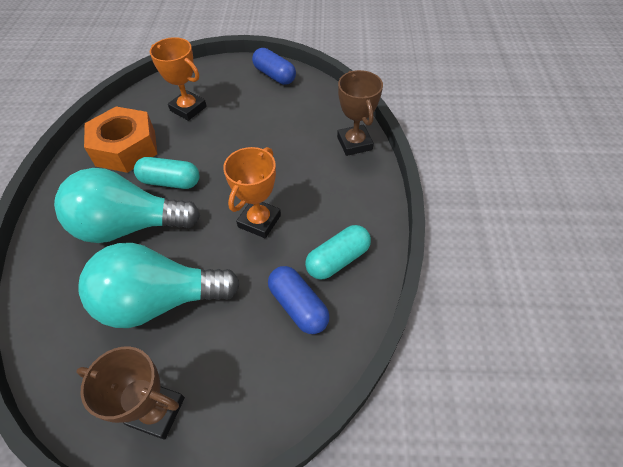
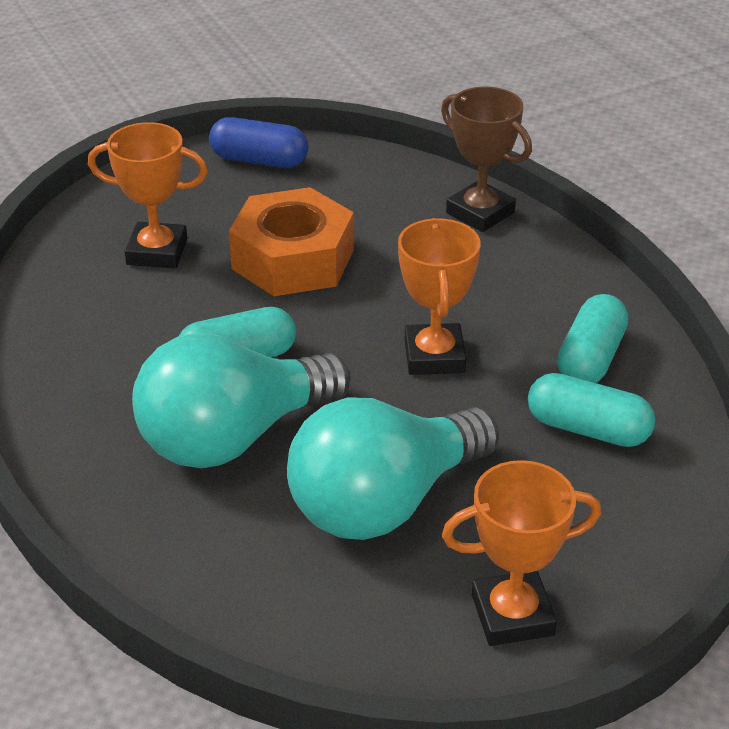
camera: 30 degrees left, 15 degrees down
(126, 148) = (105, 341): orange nut -> orange nut (293, 259)
(157, 411) = (512, 615): brown trophy -> orange trophy
(298, 306) = (588, 429): blue capsule -> turquoise capsule

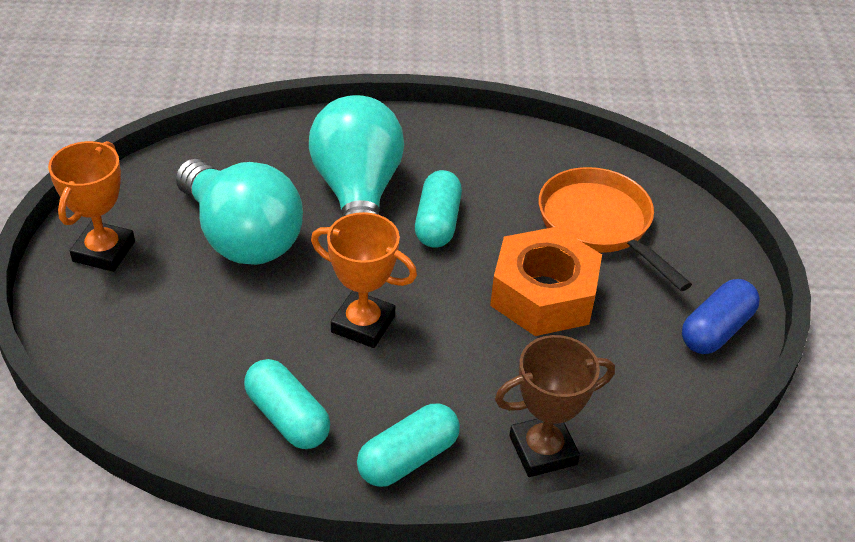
camera: 115 degrees right, 5 degrees up
(157, 252) = (599, 224): orange trophy -> orange pan
(384, 502) = (241, 236): turquoise light bulb -> turquoise light bulb turned 150 degrees clockwise
(588, 429) = (215, 371): turquoise capsule -> turquoise capsule (408, 458)

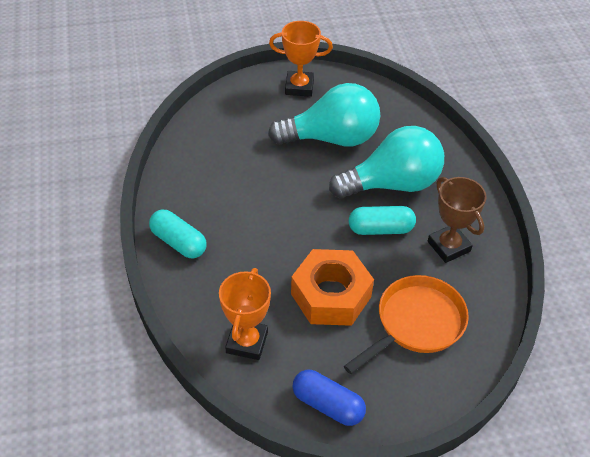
camera: 80 degrees right, 5 degrees up
(241, 236) = (331, 138): turquoise light bulb -> turquoise light bulb turned 135 degrees counterclockwise
(287, 417) = (197, 186): turquoise capsule -> none
(363, 324) = (276, 206): orange trophy -> orange trophy (247, 342)
(543, 450) = (196, 306): brown trophy -> brown trophy (448, 246)

